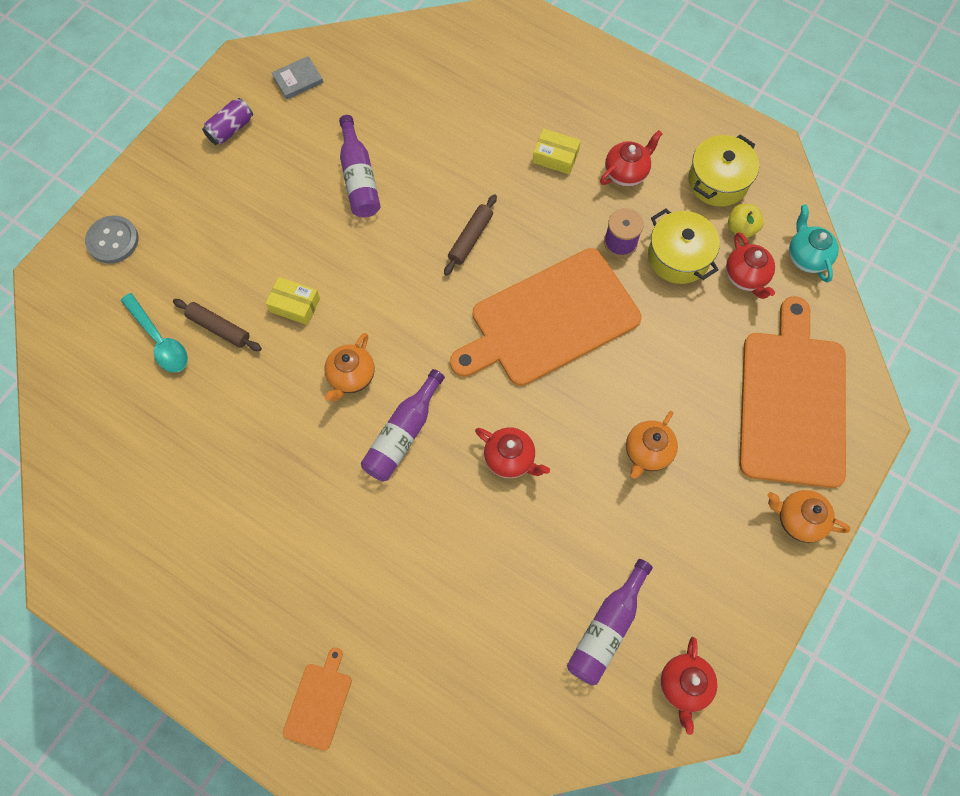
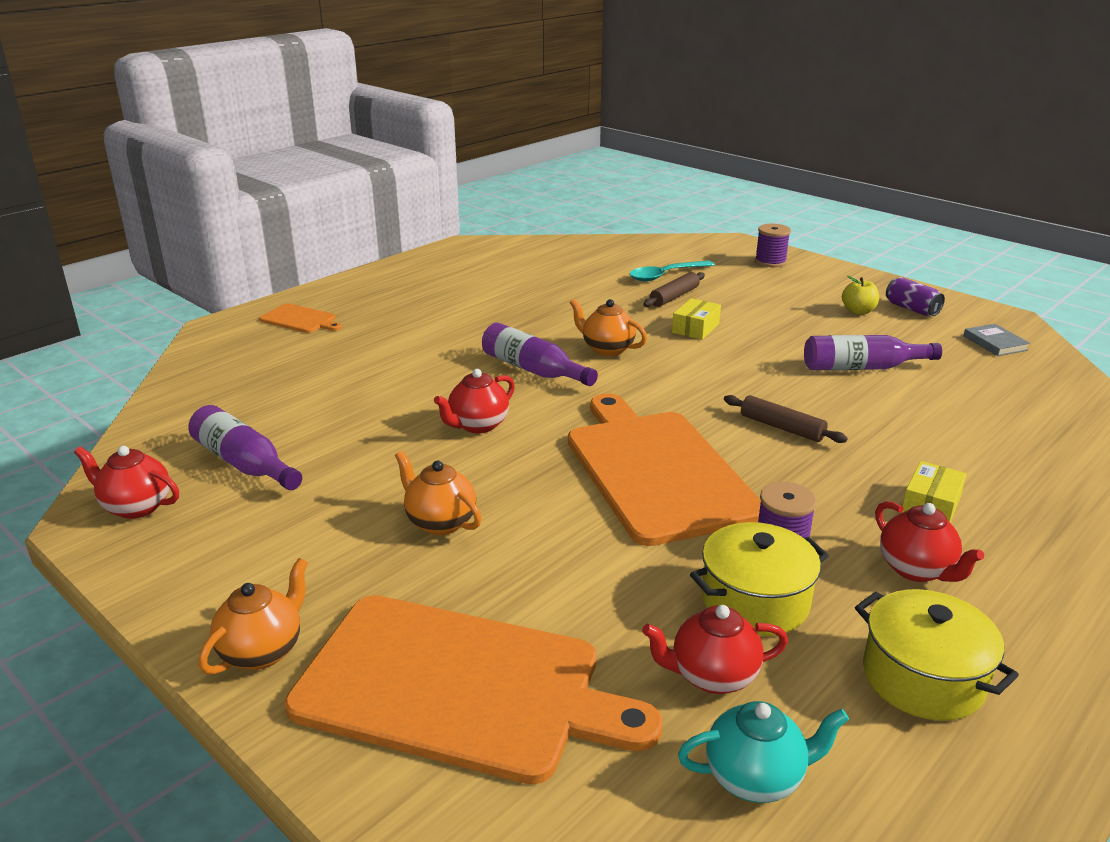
camera: 100 degrees right, 40 degrees down
(113, 240) = (770, 262): grey button -> purple spool
(741, 228) = (819, 691): yellow apple -> yellow apple (858, 311)

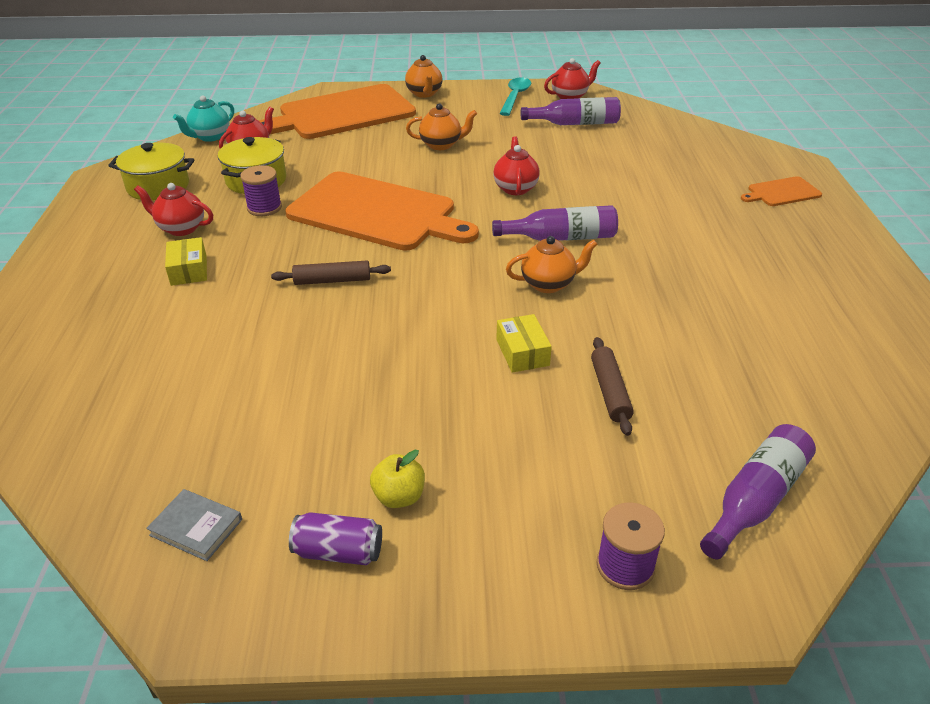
camera: 135 degrees right, 10 degrees up
(665, 275) = (679, 429): turquoise spoon -> turquoise spoon (515, 97)
(862, 367) = (321, 385): purple bottle -> purple bottle (756, 499)

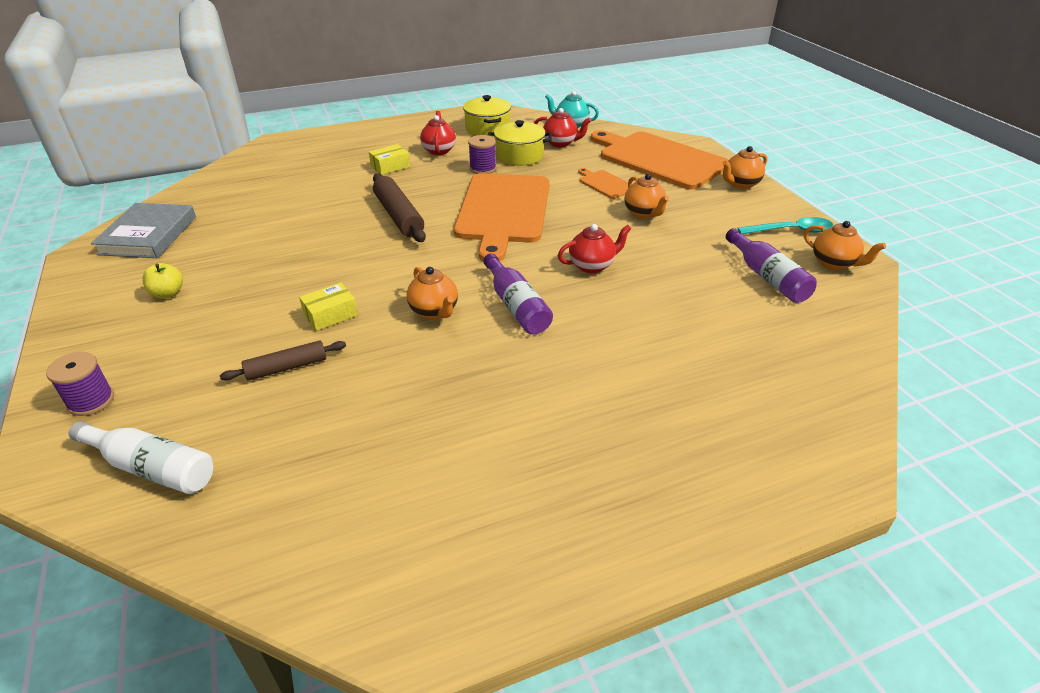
camera: 70 degrees right, 0 degrees up
(196, 527) = (148, 235): grey book -> grey book, size x1.96
(332, 280) = (399, 216): brown rolling pin -> brown rolling pin, size x1.60
(338, 551) = (123, 283): purple can -> none
(570, 96) = (834, 263): red teapot -> orange teapot
(756, 499) = (152, 468): purple bottle -> white bottle
(781, 192) = (733, 462): orange cutting board -> orange cutting board (605, 184)

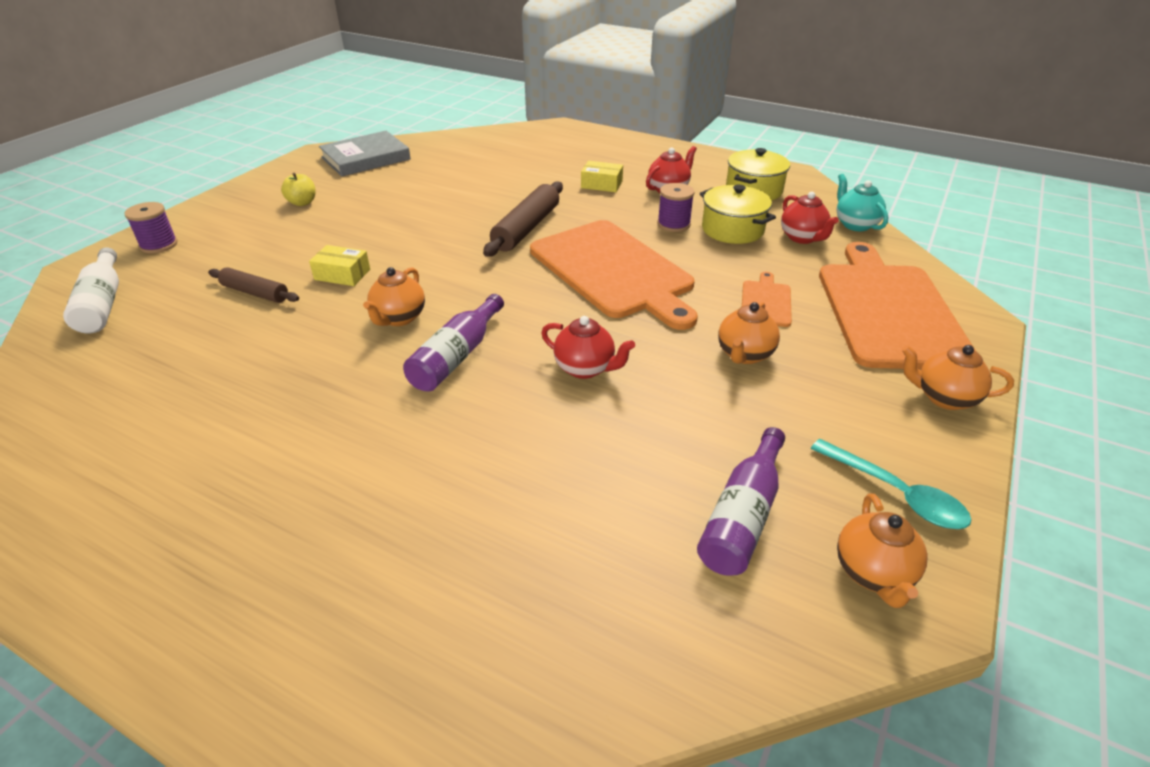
camera: 50 degrees right, 0 degrees up
(503, 211) = (613, 271): orange cutting board -> orange cutting board turned 90 degrees counterclockwise

